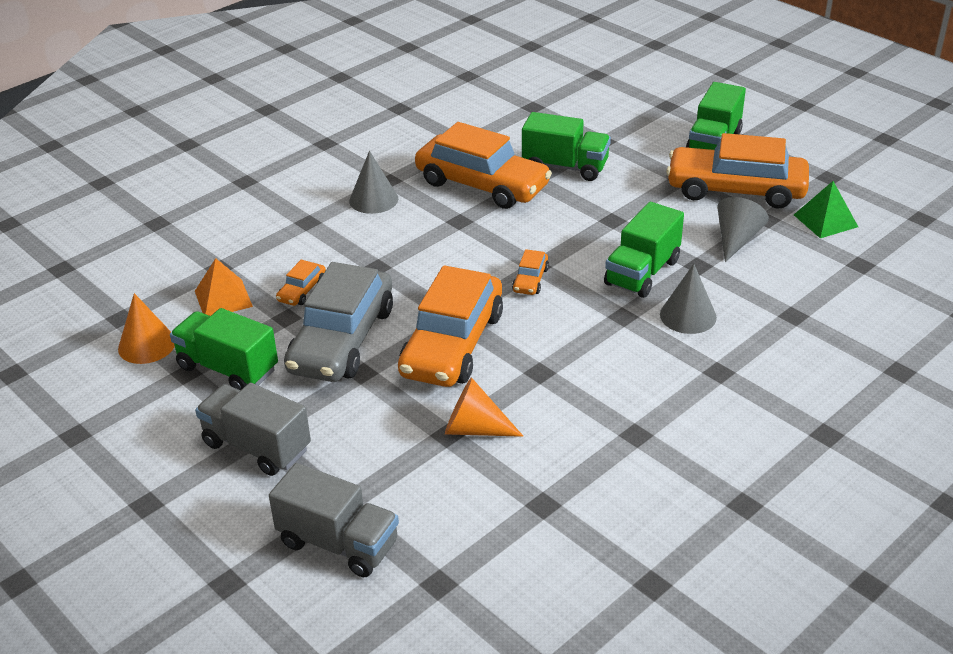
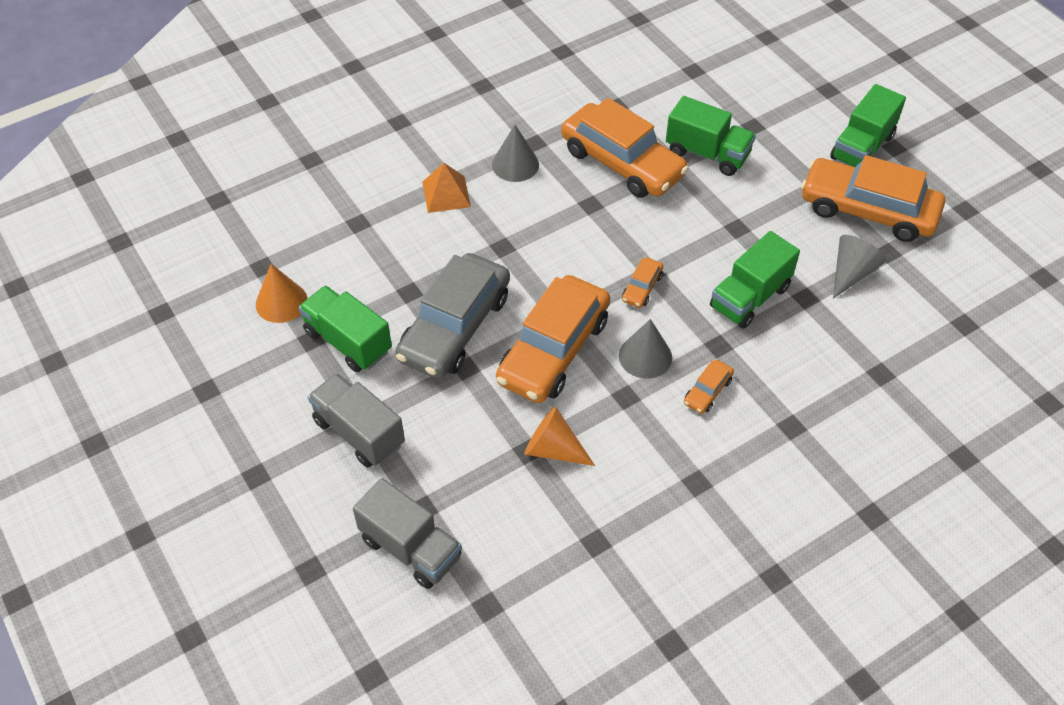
camera: 10 degrees right, 15 degrees up
(223, 298) = (357, 260): orange pyramid -> orange pyramid (446, 194)
(302, 290) = (429, 263): orange car -> orange car (707, 391)
(688, 316) = (780, 356): grey cone -> grey cone (645, 356)
(825, 220) = (946, 264): green pyramid -> none

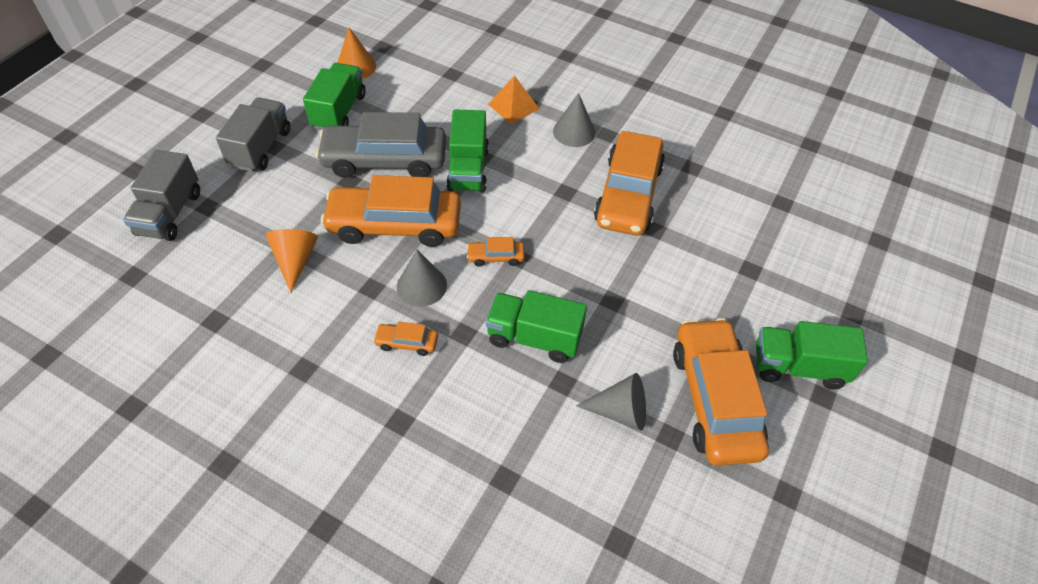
camera: 60 degrees right, 0 degrees up
(707, 153) = (686, 248): green truck -> green truck (468, 169)

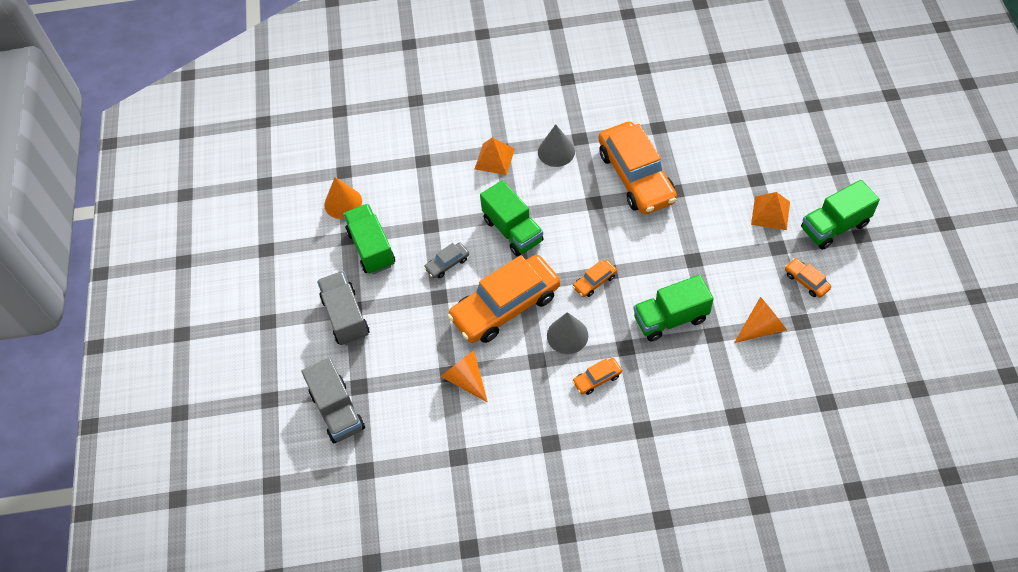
camera: 30 degrees left, 5 degrees up
(384, 160) = (447, 264): grey car -> grey car, size x0.42
(620, 411) = (761, 327): grey cone -> orange cone
(714, 399) = (806, 281): orange car -> orange car, size x0.42
(737, 309) = (770, 213): none -> orange pyramid

